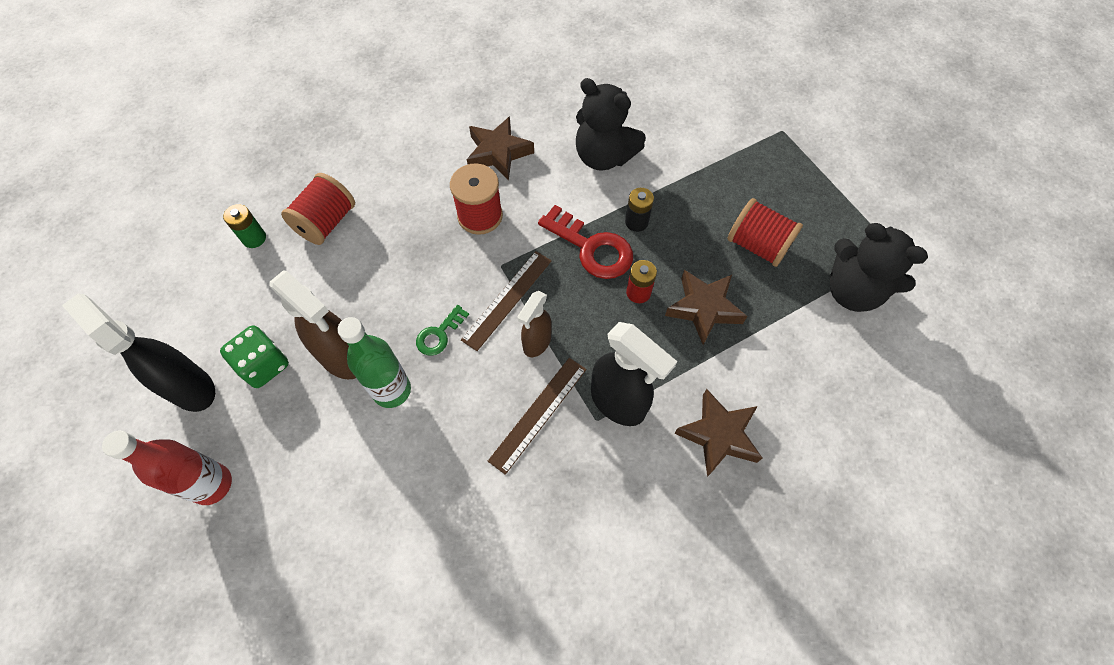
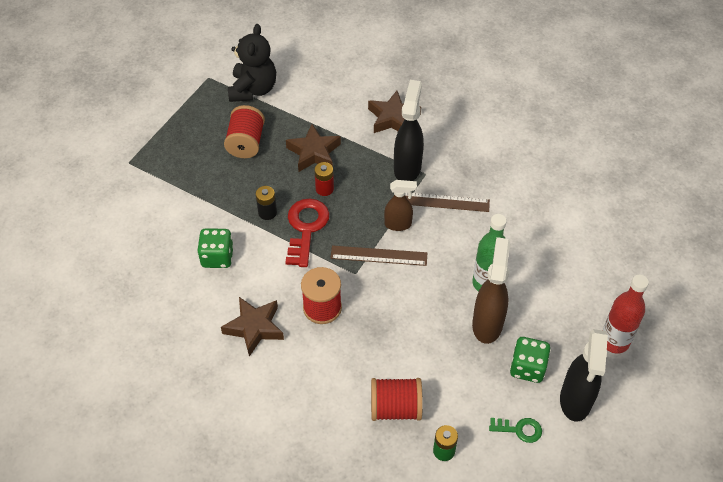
camera: 120 degrees left, 10 degrees down
(439, 334) = (431, 280): green key -> green key (519, 429)
(603, 156) = (217, 257): black teddy bear -> green dice

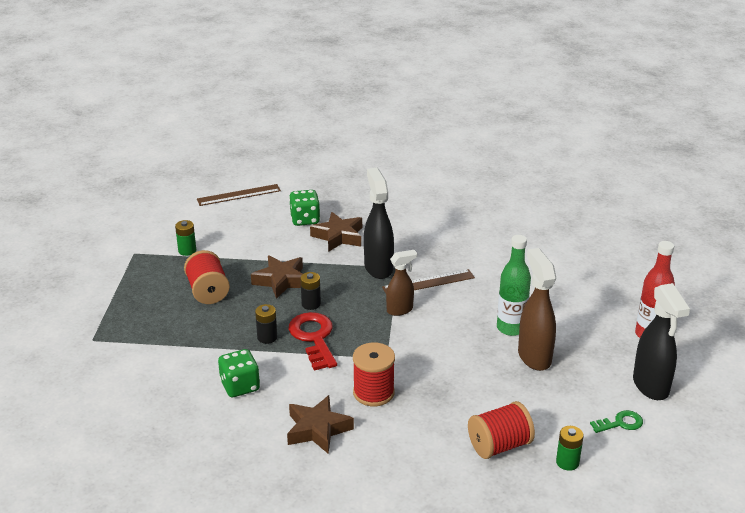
camera: 25 degrees left, 20 degrees down
(253, 89) = (187, 250): black teddy bear -> green battery
(324, 189) = (311, 304): red battery -> black battery
(379, 256) = (399, 338): brown ruler -> brown ruler (239, 195)
(527, 368) = (592, 376): green dice -> green dice (305, 219)

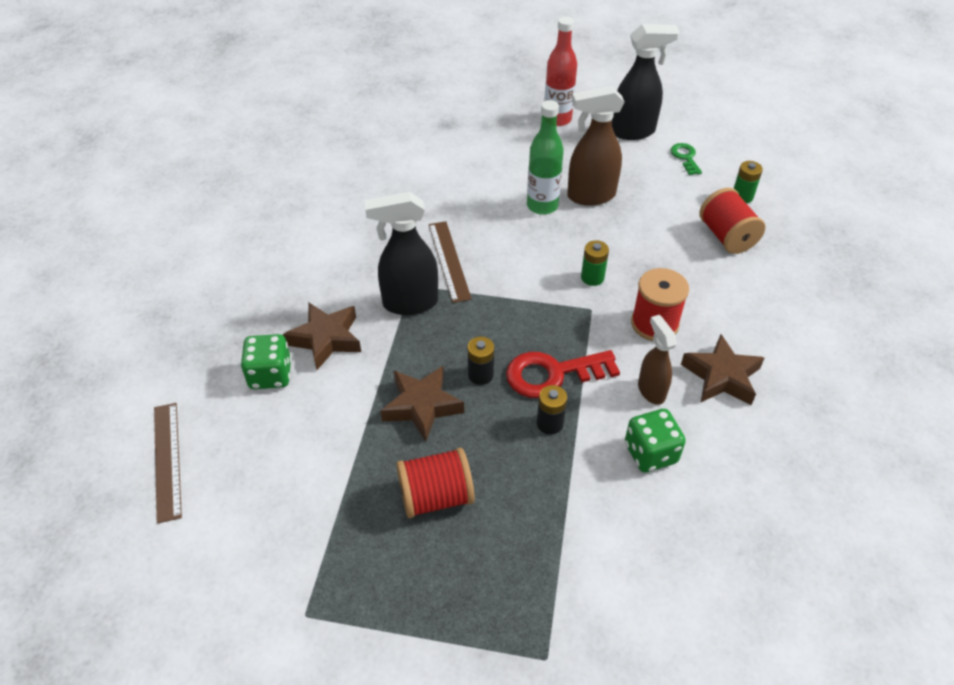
camera: 85 degrees left, 15 degrees up
(187, 250) = (317, 530): green battery -> green battery (592, 277)
(400, 310) = (501, 290): brown spray bottle -> brown spray bottle (651, 390)

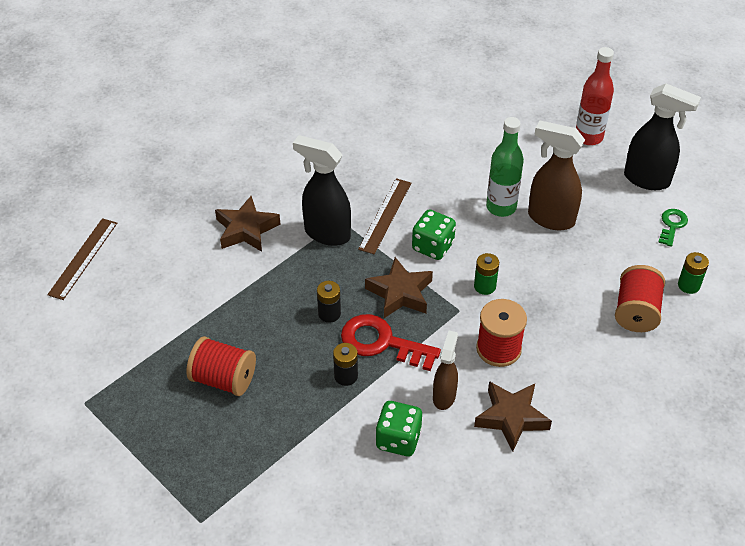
camera: 35 degrees right, 0 degrees up
(270, 375) = (189, 235): green dice -> green dice (433, 246)
(422, 406) = (269, 313): brown star -> brown star (400, 293)

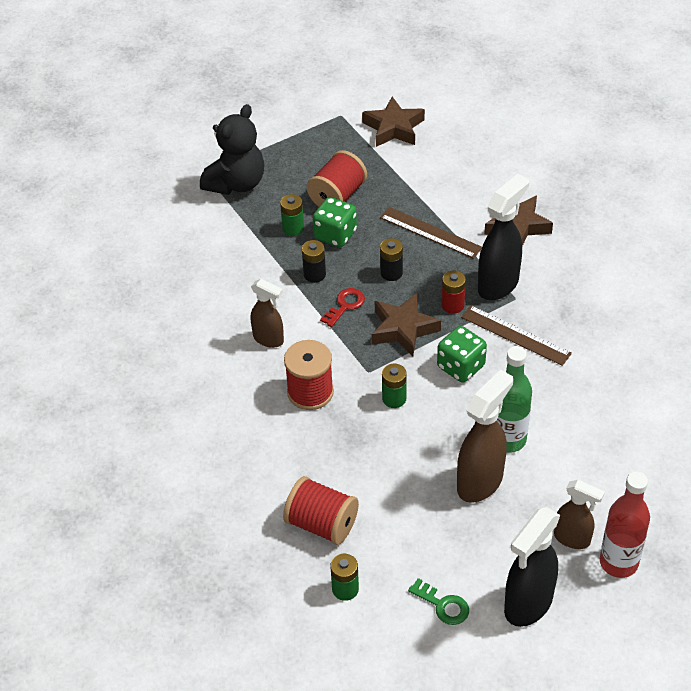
camera: 105 degrees right, 0 degrees up
(83, 258) = (503, 117): brown ruler -> brown ruler (430, 232)
(215, 483) = (236, 183): none -> black teddy bear
(281, 409) = (293, 228): none -> green battery
(360, 262) = (452, 305): none -> red battery
(382, 342) = (345, 305): red key -> red key, size x0.55
(398, 439) = (234, 299): green dice -> green dice (335, 235)
(511, 418) = (228, 383): brown star -> brown star (393, 128)
(579, 162) = (572, 539): none -> brown spray bottle

